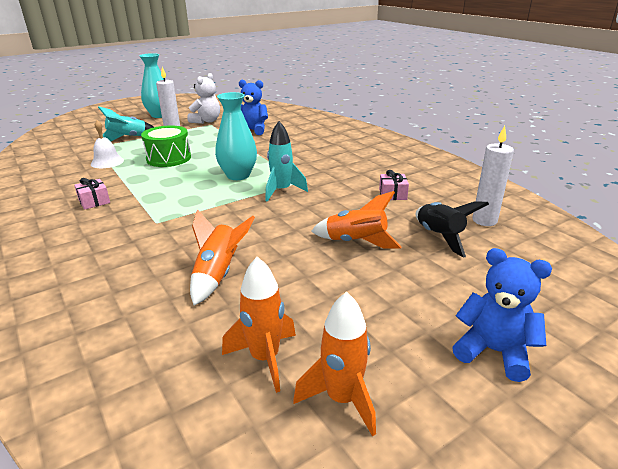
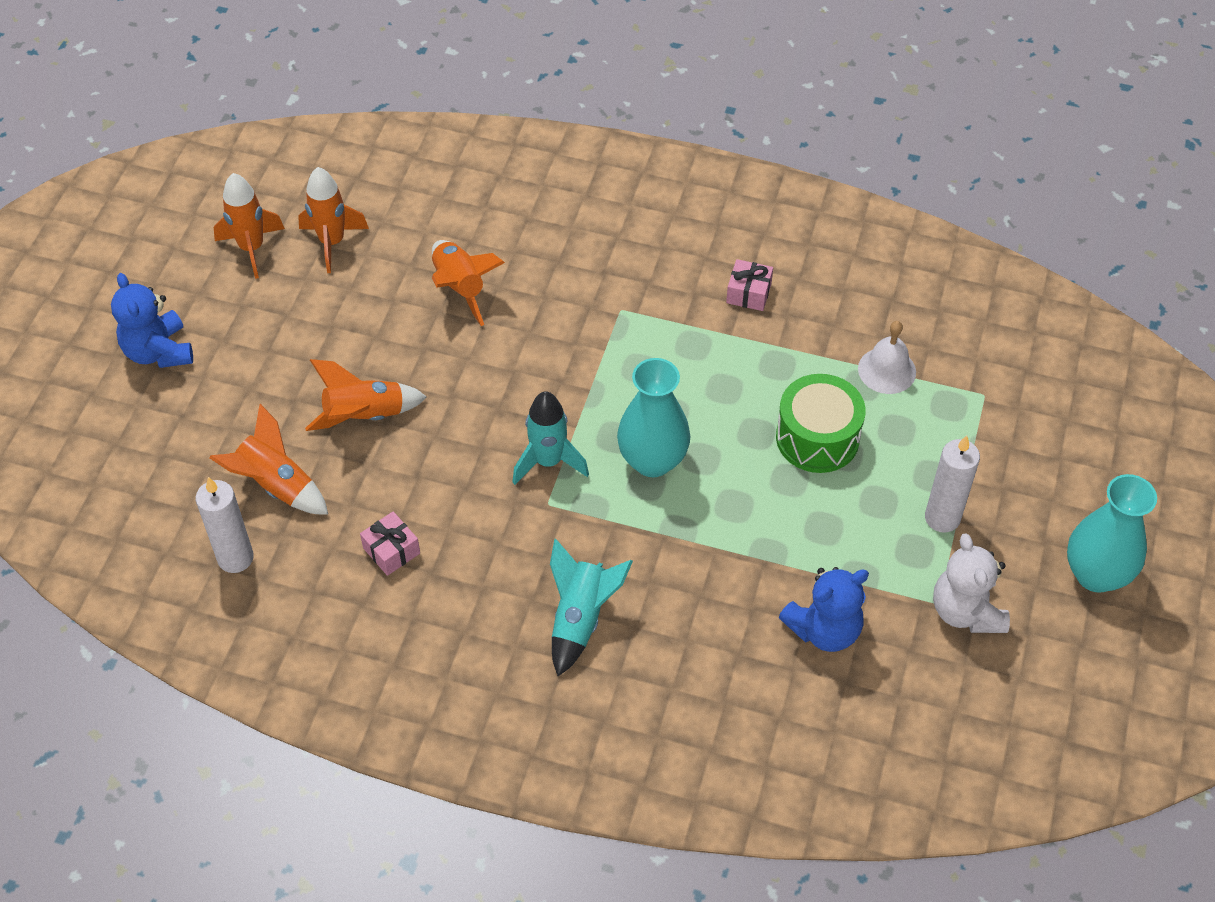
camera: 140 degrees right, 25 degrees up
(127, 138) = (985, 450): turquoise rocket -> turquoise rocket (580, 618)
(439, 237) = (276, 485): black rocket -> orange rocket
(493, 351) = (158, 351): blue teddy bear -> blue teddy bear turned 75 degrees clockwise

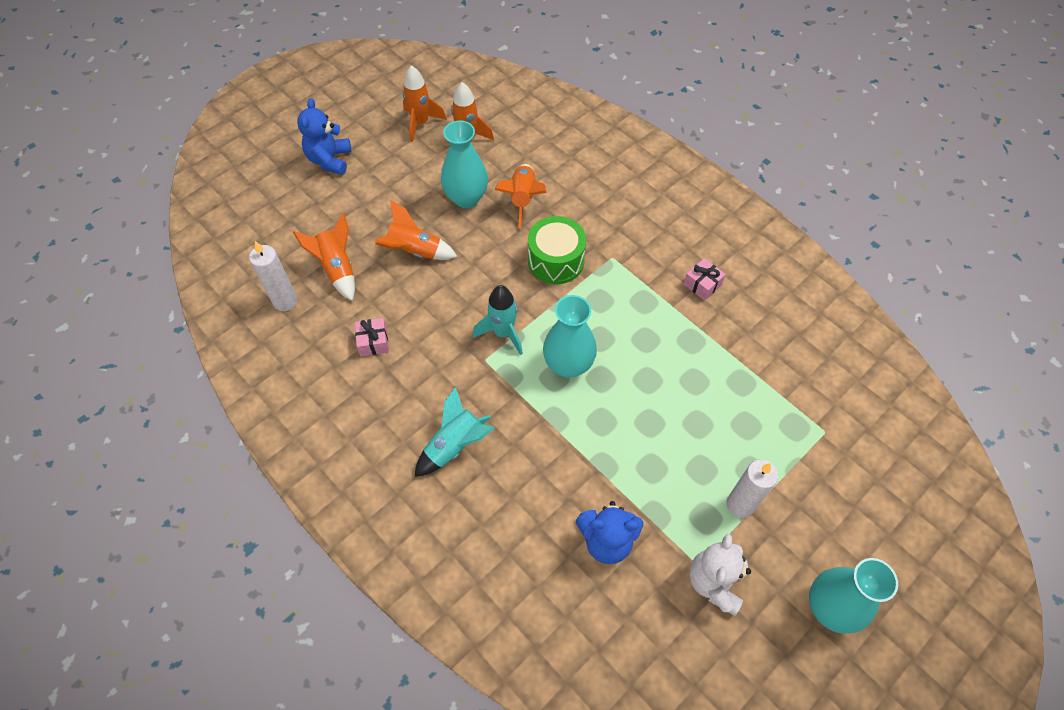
camera: 30 degrees right, 5 degrees up
(385, 319) = (466, 198): none -> turquoise vase
(817, 438) = (687, 403): green drum -> green drum (556, 260)
(887, 370) = (765, 380): white bell -> none

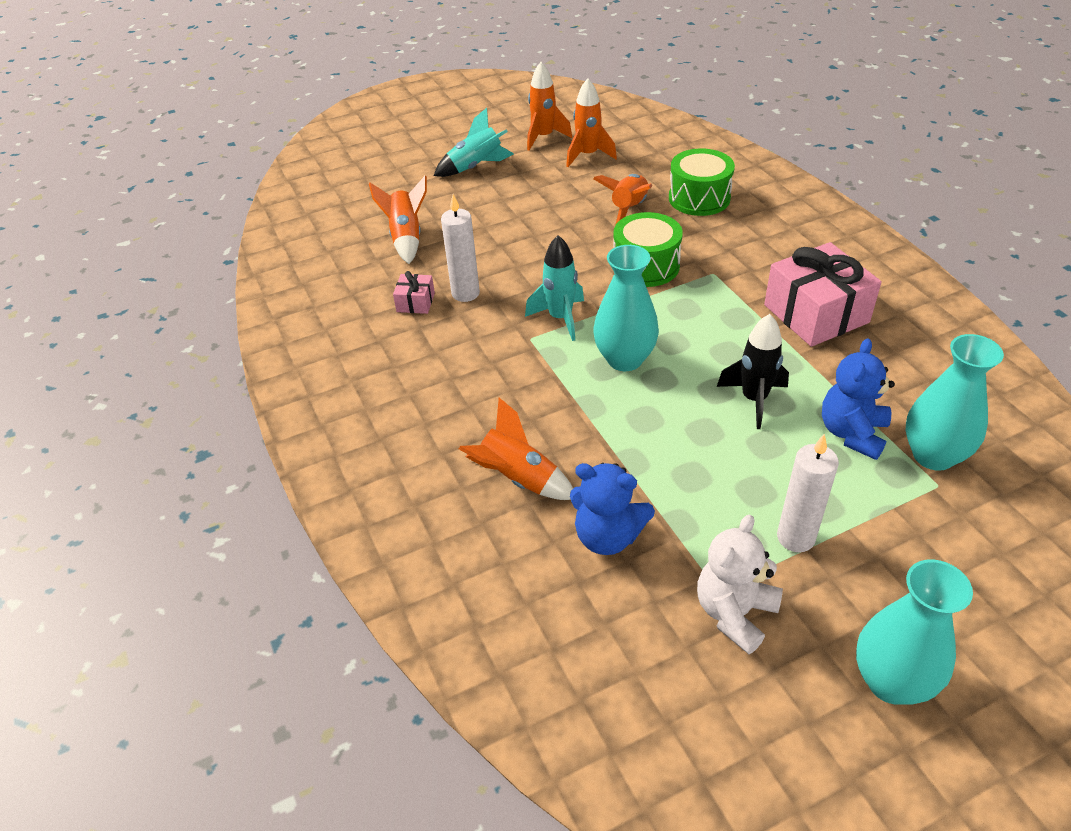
camera: 20 degrees right, 15 degrees down
(285, 301) = (341, 255): white candle -> white candle (465, 293)
(330, 160) = (438, 153): blue teddy bear -> blue teddy bear (852, 433)
(414, 251) = (493, 235): orange rocket -> orange rocket (518, 479)
(455, 445) = (463, 408): turquoise rocket -> turquoise rocket (476, 167)
(466, 198) = (567, 201): turquoise vase -> turquoise vase (933, 455)
(577, 174) = (699, 198): none -> green drum
(678, 383) = (754, 399): none -> black rocket
(702, 284) = (816, 314): pink gift -> pink gift, size x2.17

